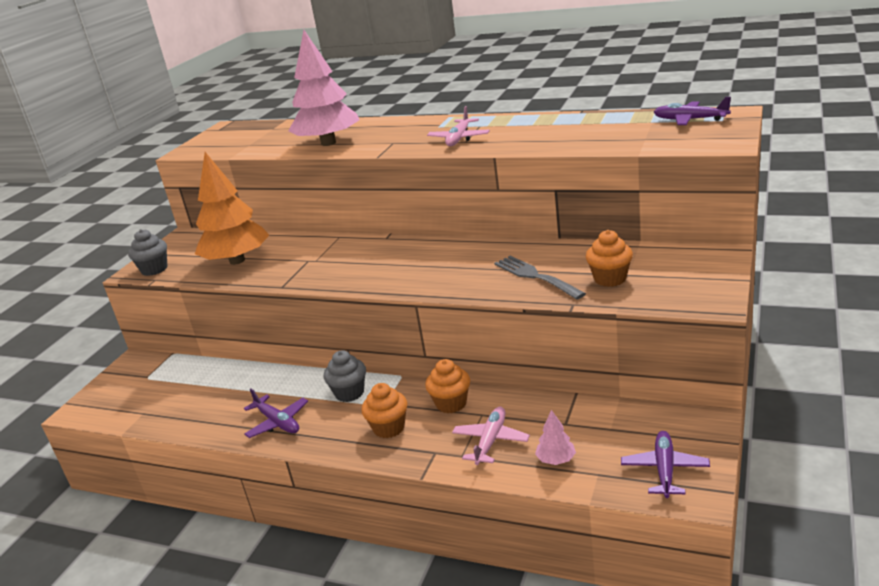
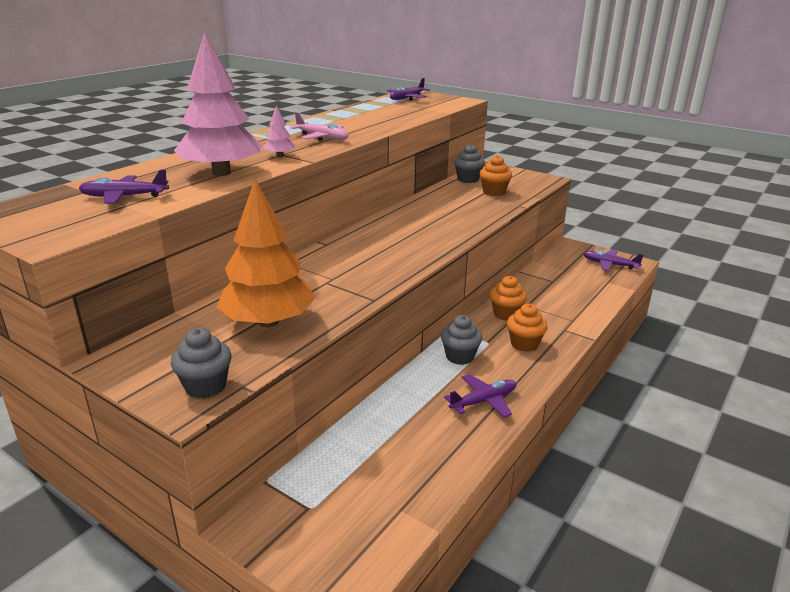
camera: 80 degrees left, 0 degrees up
(264, 139) = (124, 197): none -> purple plane
(491, 441) = (561, 307): pink plane -> none
(536, 276) = (469, 208): grey fork -> none
(556, 460) = (590, 290): pink tree -> pink tree (280, 156)
(645, 253) = (468, 179): none -> grey cupcake

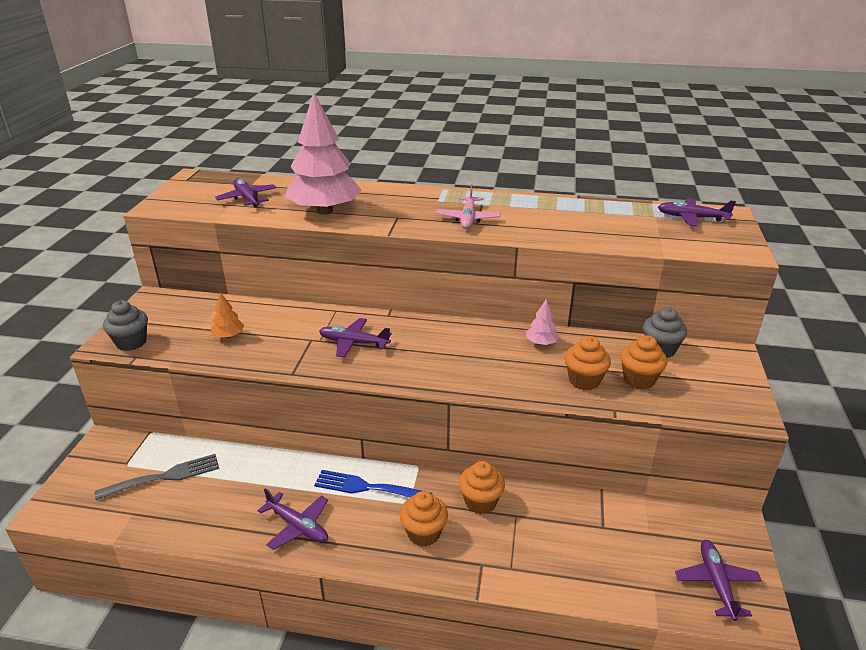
camera: 65 degrees right, 5 degrees up
(268, 322) = (229, 336): orange tree -> orange tree, size x0.41
(280, 156) = (390, 218): pink tree -> pink tree (541, 343)
(354, 265) = (354, 343): none -> purple plane
(357, 478) = (164, 477): none -> grey fork
(460, 357) = (368, 487): grey cupcake -> blue fork
(482, 205) = (584, 380): none -> orange cupcake

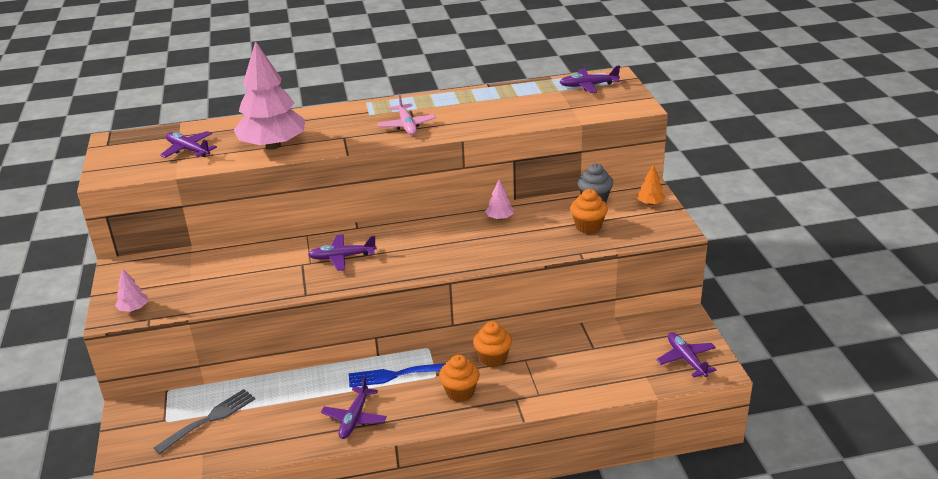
camera: 20 degrees left, 0 degrees up
(131, 342) = (134, 309): grey cupcake -> pink tree
(229, 336) = (223, 280): orange tree -> orange tree (650, 203)
(297, 526) = (354, 418): purple plane -> purple plane turned 90 degrees clockwise
(584, 380) = (547, 238): orange cupcake -> none

